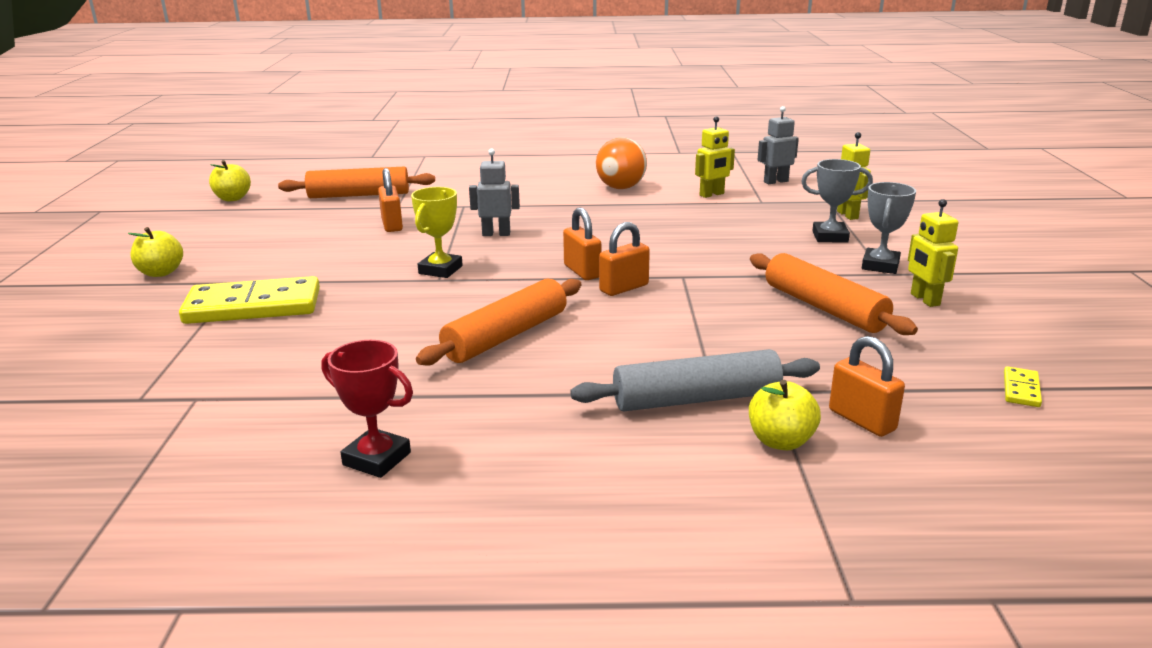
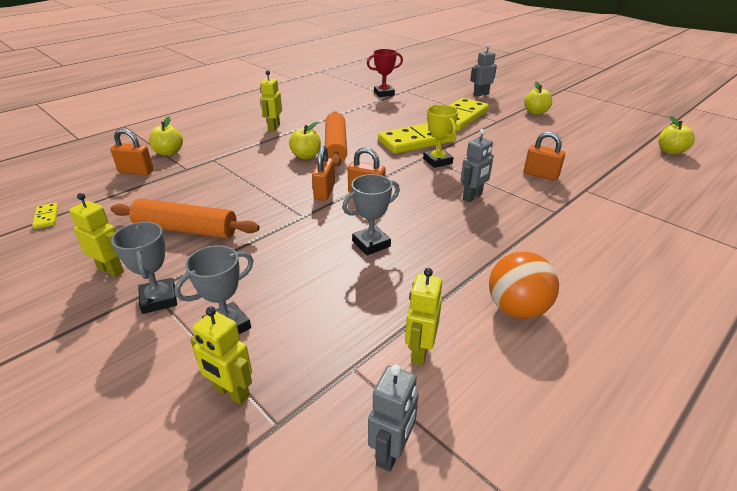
camera: 135 degrees right, 10 degrees up
(95, 329) = (481, 94): none -> grey robot
(359, 195) = (635, 187): orange rolling pin -> none
(377, 459) = (303, 104): red trophy -> red trophy (384, 93)
(396, 299) = (416, 141): none -> yellow domino
(531, 418) = (273, 127): none -> yellow robot
(571, 338) = (306, 156): none -> yellow apple
(653, 238) = (371, 244): none -> grey trophy
(696, 399) = (217, 154): grey rolling pin -> none

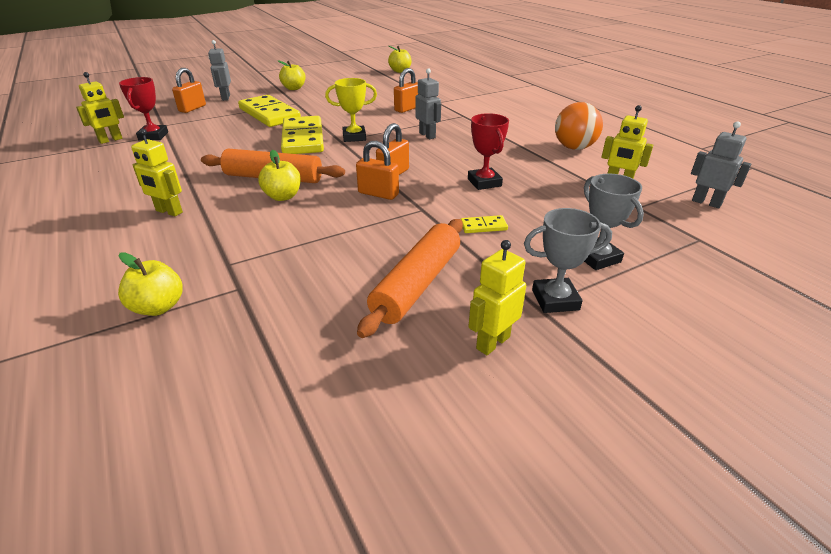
camera: 75 degrees left, 0 degrees up
(46, 217) = (307, 444): yellow domino -> yellow domino (483, 226)
(136, 171) = (203, 341): orange padlock -> orange padlock (192, 108)
(231, 392) = (675, 257): yellow robot -> yellow robot (111, 140)
(371, 244) = (484, 182): grey trophy -> red trophy

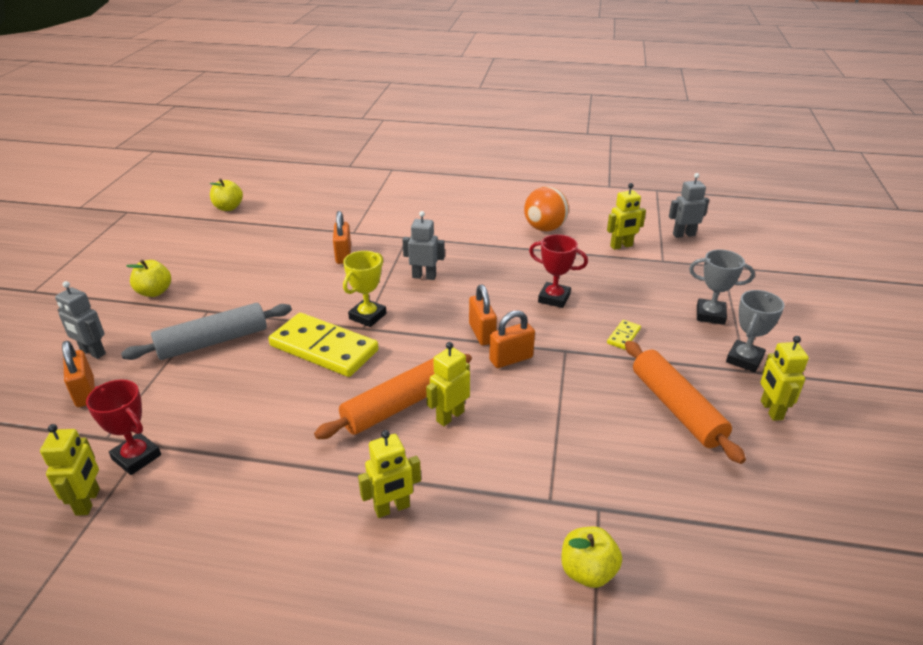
camera: 50 degrees left, 0 degrees up
(269, 114) = (213, 342): yellow domino -> grey rolling pin
(283, 196) = (450, 416): yellow apple -> yellow robot

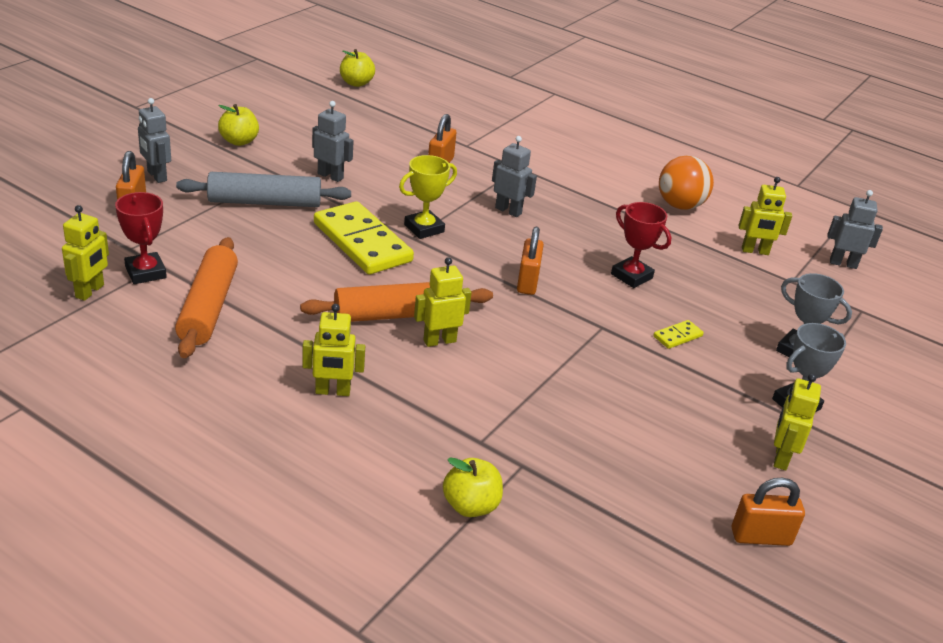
camera: 20 degrees right, 0 degrees up
(257, 296) = (330, 176): none -> grey robot
(511, 359) = (539, 315): orange padlock -> orange padlock (761, 537)
(676, 408) = (676, 418): orange rolling pin -> orange rolling pin (208, 307)

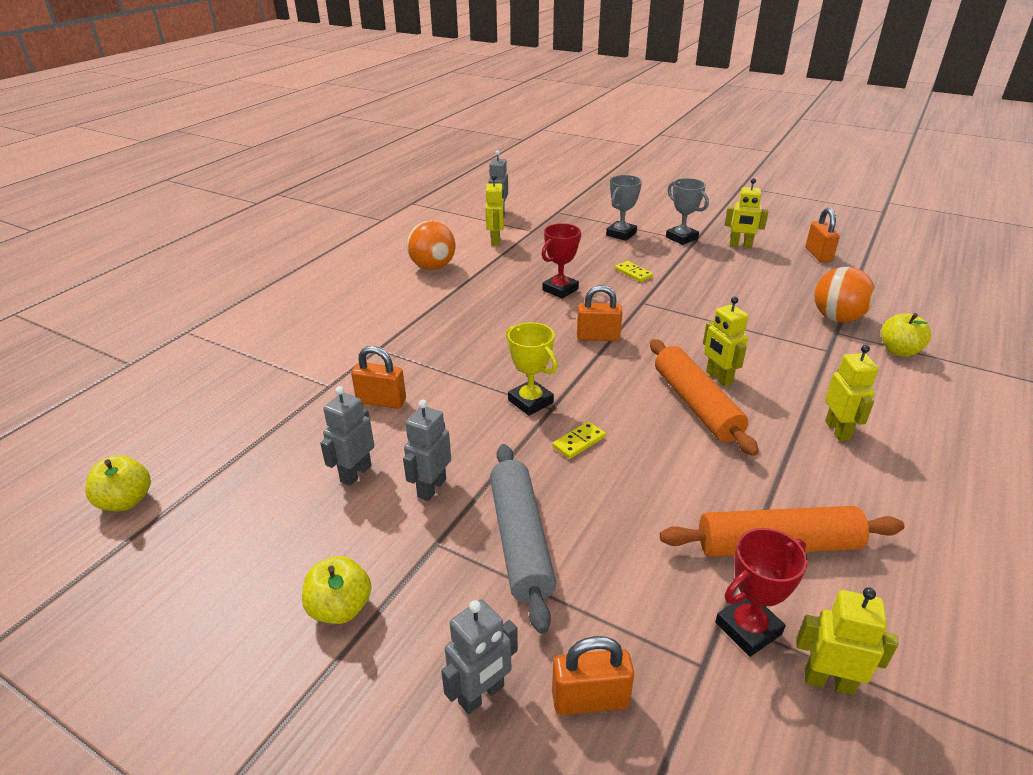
camera: 90 degrees left, 0 degrees up
(362, 242) = (579, 442): yellow domino -> yellow domino, size x0.41
(508, 211) = (473, 351): grey robot -> grey robot (355, 473)
(558, 479) = (837, 318): none -> orange ball

